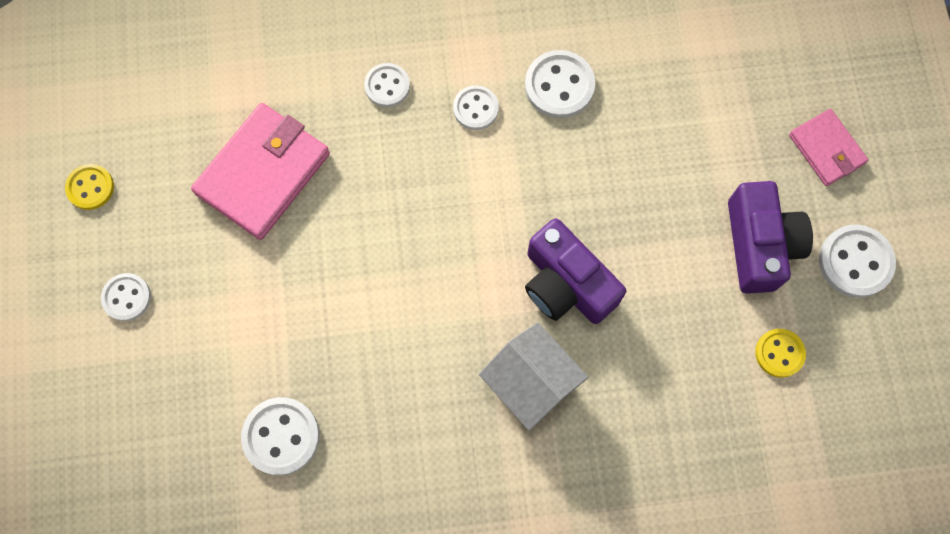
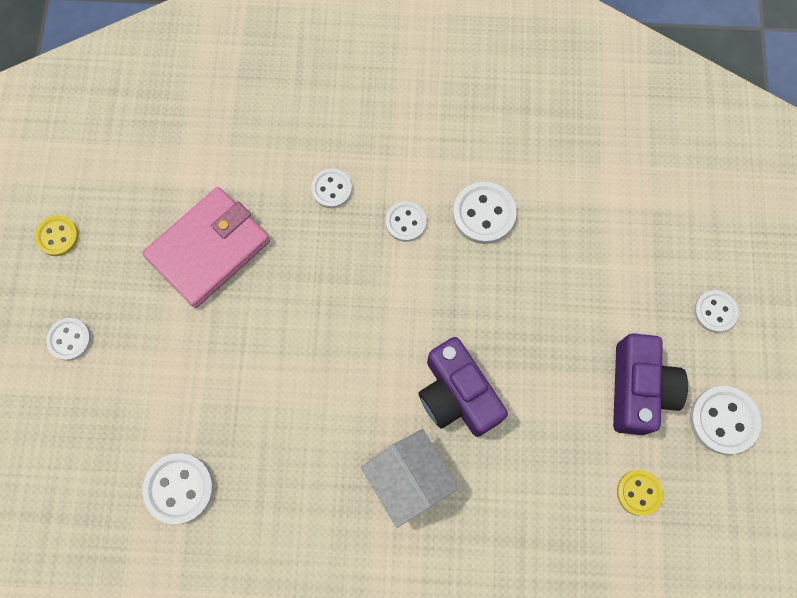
camera: 10 degrees right, 0 degrees up
(826, 149) = (715, 312): pink wallet -> white button

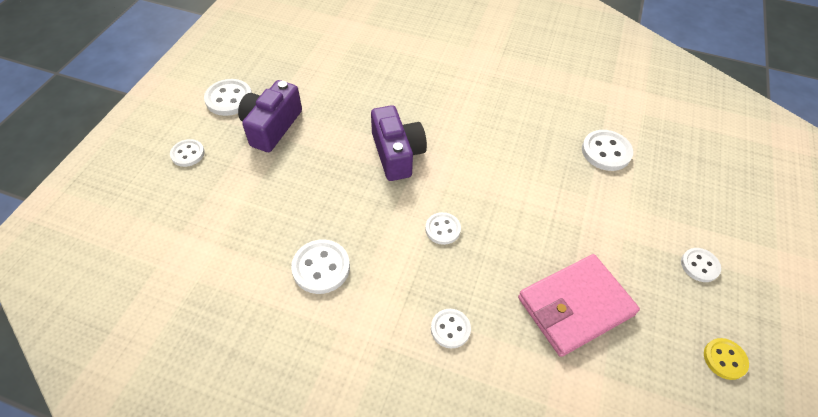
camera: 165 degrees left, 20 degrees down
(406, 222) = (391, 280): white button -> white button (442, 229)
(409, 479) = (447, 120): white house -> none
(639, 493) = (305, 81): yellow button -> none

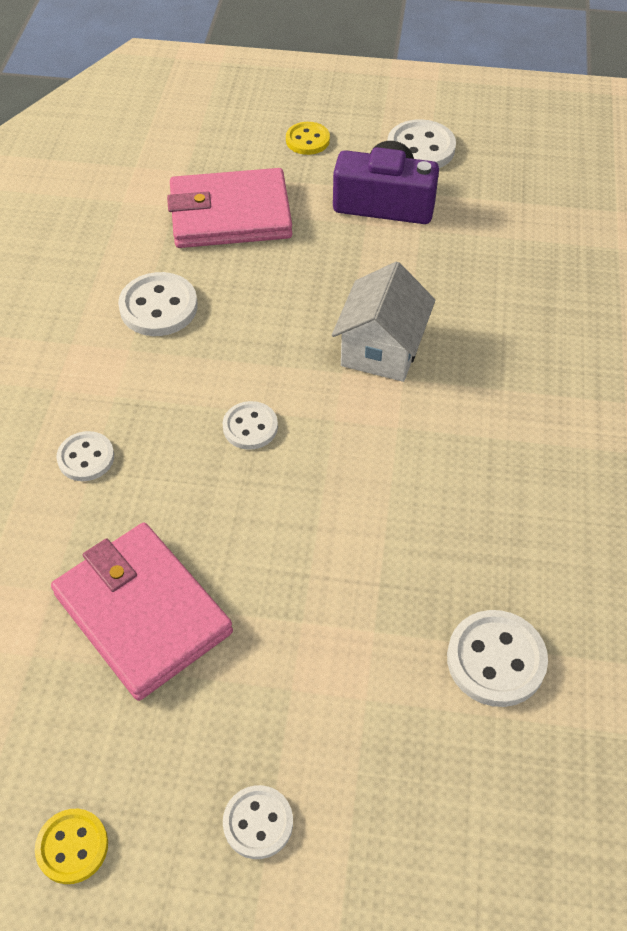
camera: 80 degrees right, 0 degrees up
(188, 154) = (307, 140): white button -> yellow button
(244, 211) = (230, 214): none -> pink wallet
(397, 154) = (381, 349): purple camera -> white house

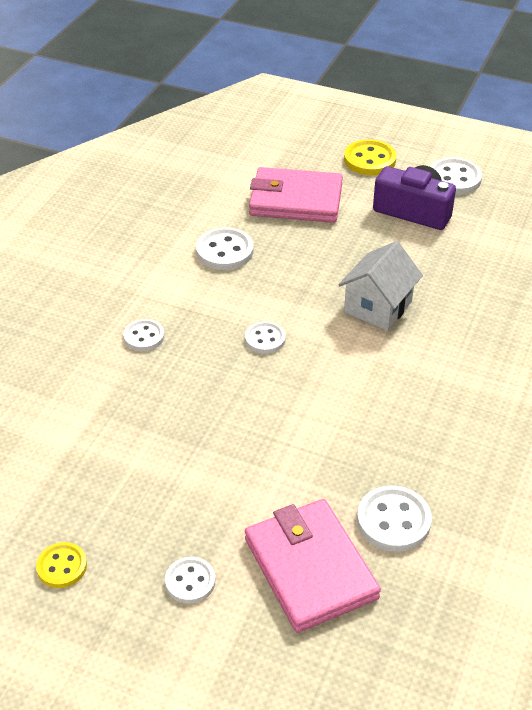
camera: 15 degrees right, 10 degrees down
(143, 613) = (152, 439): pink wallet -> pink wallet (310, 568)
(307, 140) = (369, 160): yellow button -> yellow button, size x1.54

